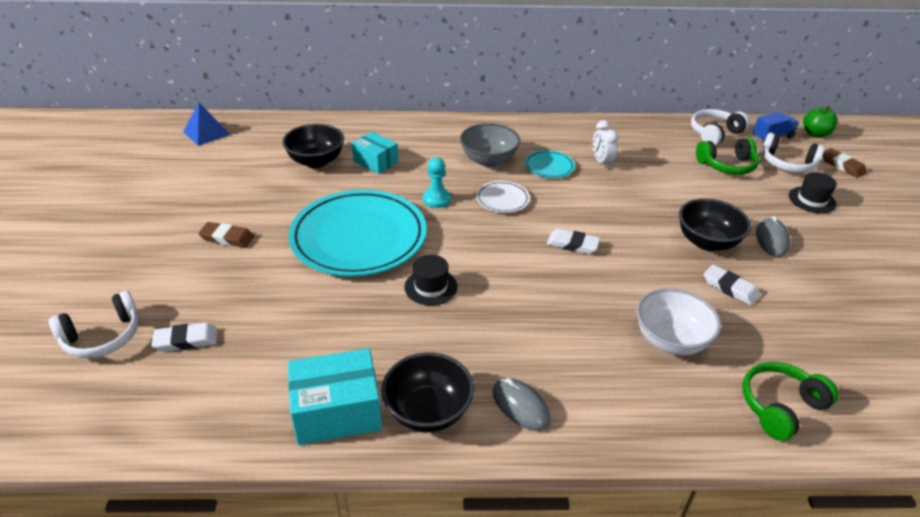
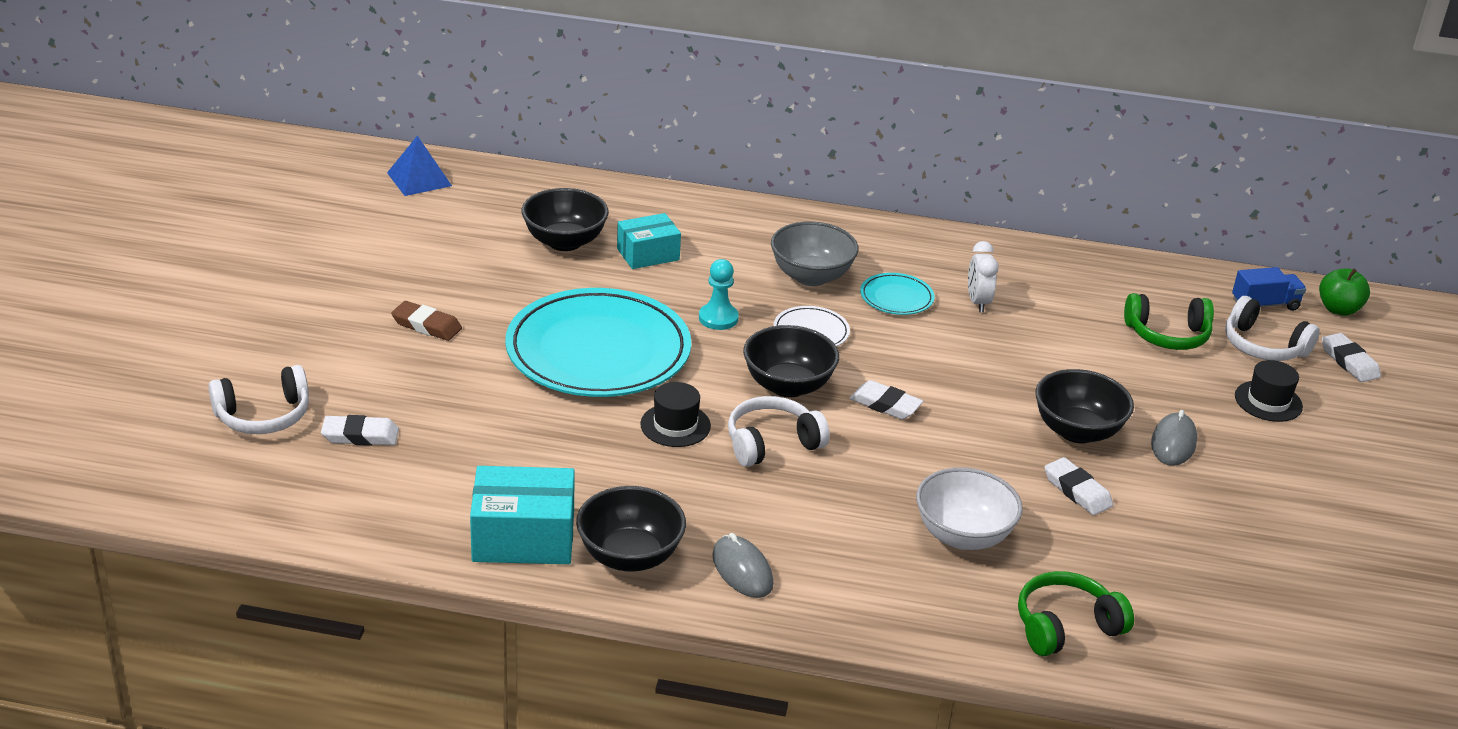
camera: 10 degrees right, 5 degrees down
(375, 162) = (648, 254): turquoise box -> turquoise box turned 75 degrees counterclockwise
(501, 241) = (788, 386): none -> black bowl
(714, 134) = (1175, 287): white headphones -> white headphones (772, 443)
(842, 166) = (1349, 362): brown eraser -> white eraser

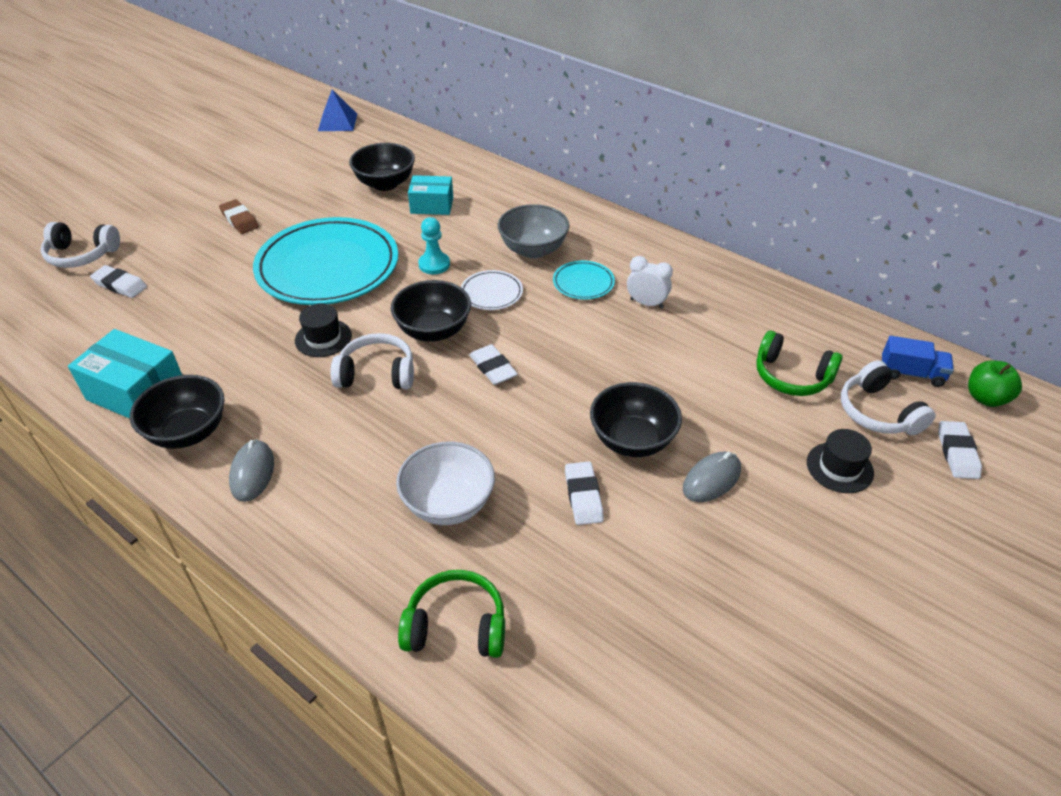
camera: 30 degrees right, 10 degrees up
(978, 302) = (646, 303): white clock -> white clock turned 90 degrees clockwise

